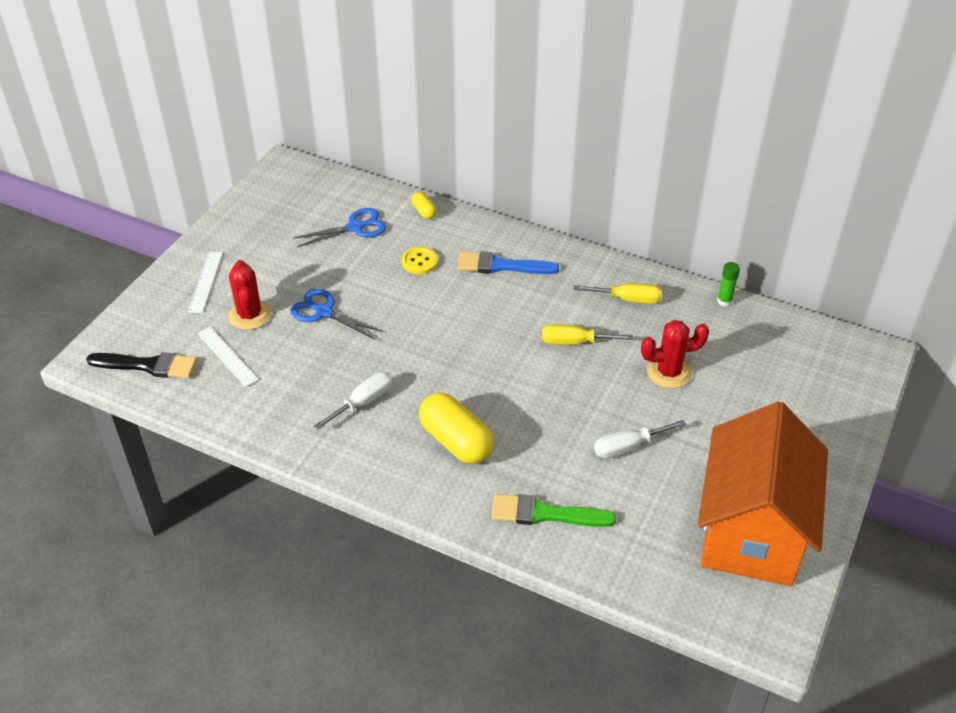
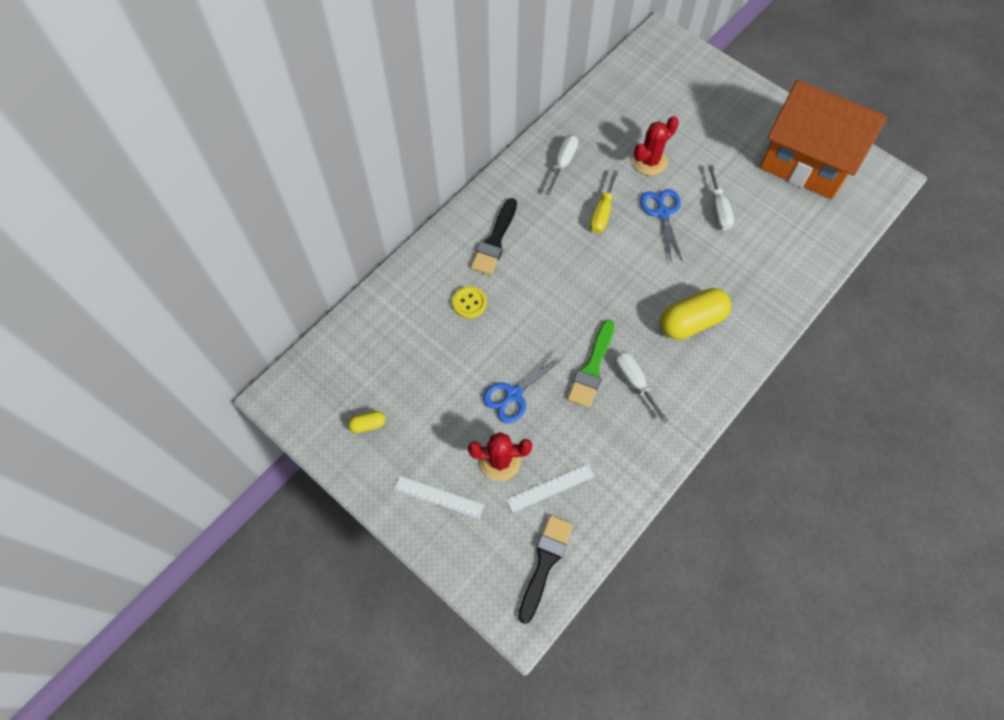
camera: 75 degrees left, 20 degrees up
(355, 227) = (402, 347): blue scissors -> blue scissors (662, 213)
(424, 212) = (399, 285): yellow capsule -> yellow capsule (368, 424)
(501, 266) = (495, 241): blue brush -> black brush
(545, 514) = (772, 279): green brush -> green brush (592, 368)
(628, 299) = (563, 163): yellow screwdriver -> white screwdriver
(669, 372) = (649, 161): red cactus -> red cactus turned 45 degrees clockwise
(724, 301) = (583, 102): green glue stick -> none

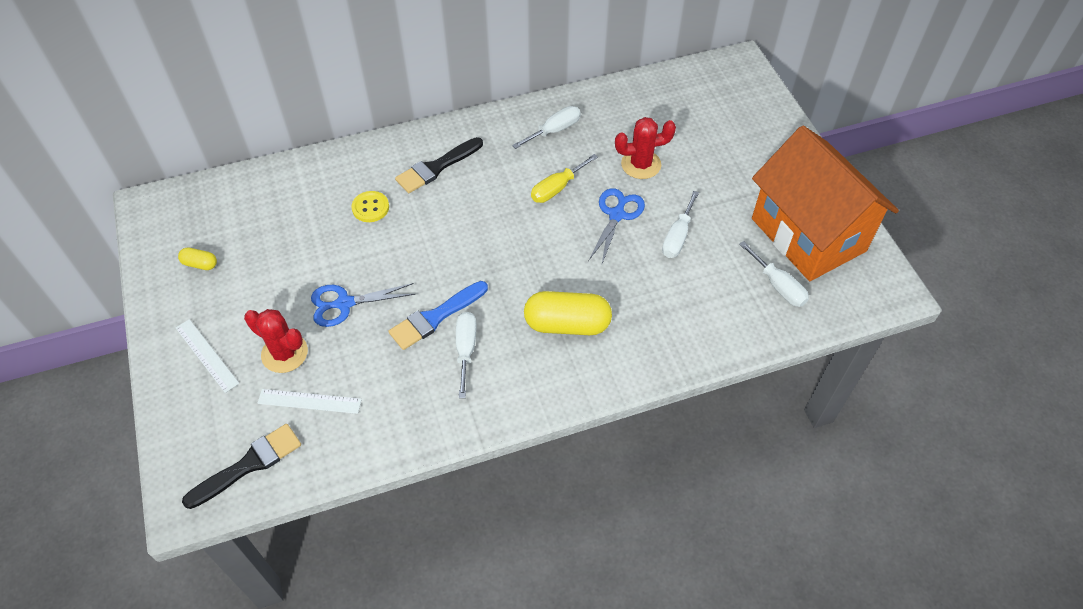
camera: 30 degrees right, 10 degrees down
(592, 368) = (435, 317): green brush -> blue brush
(813, 213) = (778, 286): none -> white screwdriver

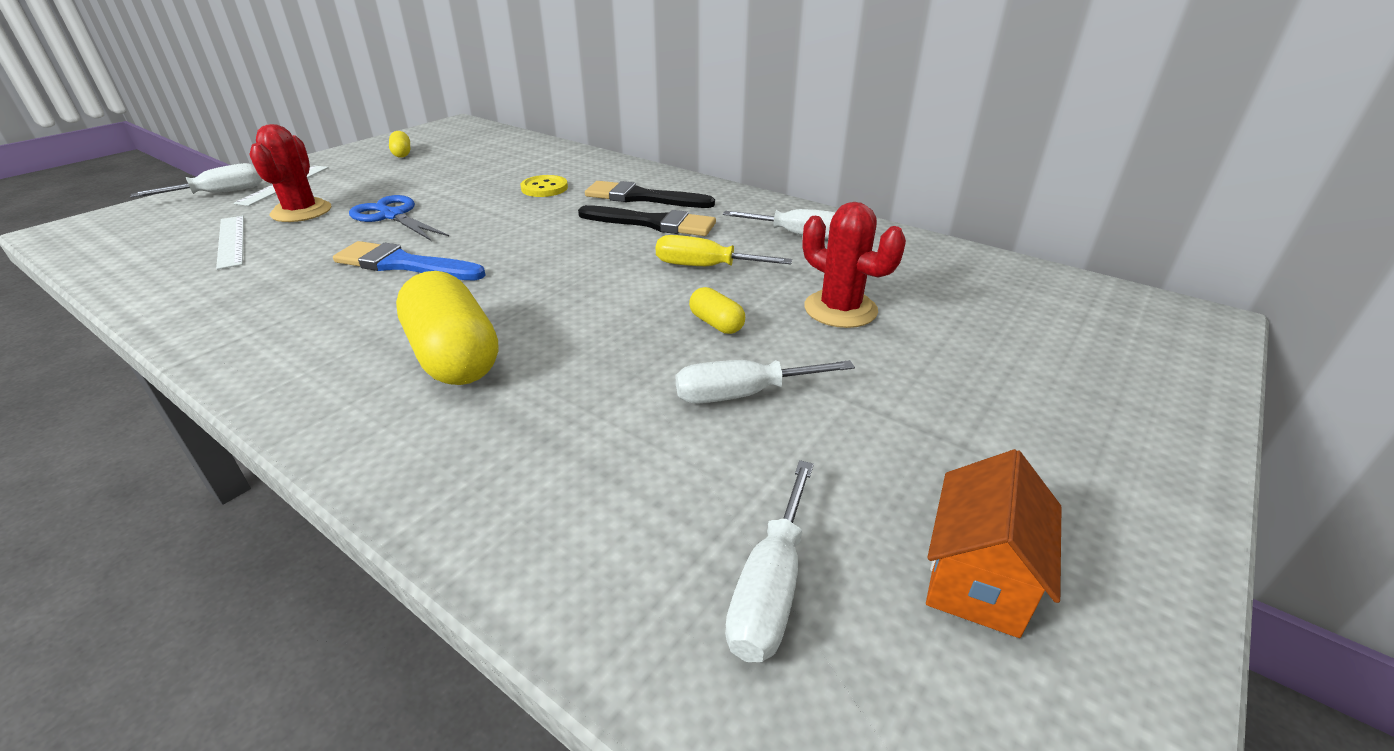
camera: 55 degrees right, 20 degrees down
(249, 464) = (126, 241): black brush -> black brush (653, 223)
(466, 350) = (357, 299): white screwdriver -> white screwdriver (220, 193)
(617, 215) = (716, 324): blue scissors -> yellow capsule
(808, 235) = (977, 579): orange house -> orange house, size x0.41

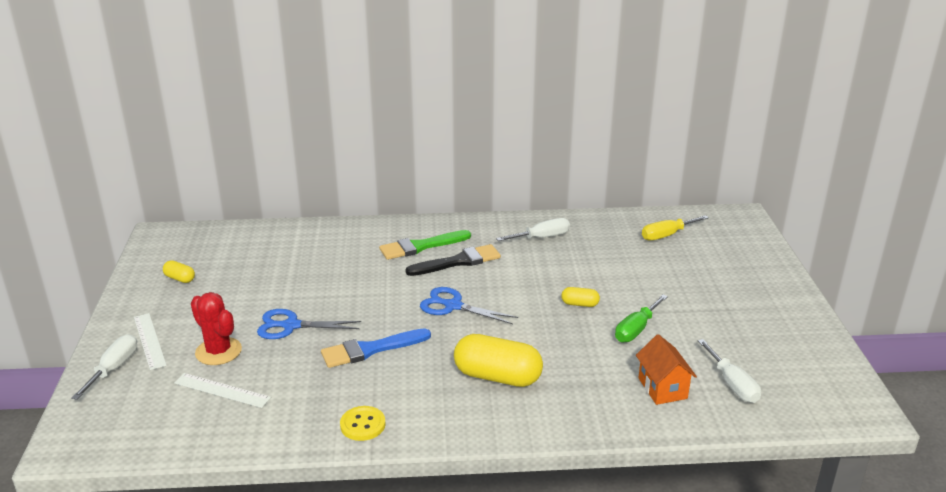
camera: 40 degrees left, 5 degrees down
(544, 188) = (348, 264): yellow button -> yellow button (362, 425)
(563, 260) = (453, 306): none -> blue scissors
(642, 197) = (421, 246): black brush -> green brush
(705, 267) = (528, 277): yellow screwdriver -> yellow screwdriver (667, 235)
(742, 394) = (636, 329): white screwdriver -> green screwdriver
(840, 309) = (617, 272): red cactus -> none
(977, 579) = (777, 349): orange house -> orange house (662, 388)

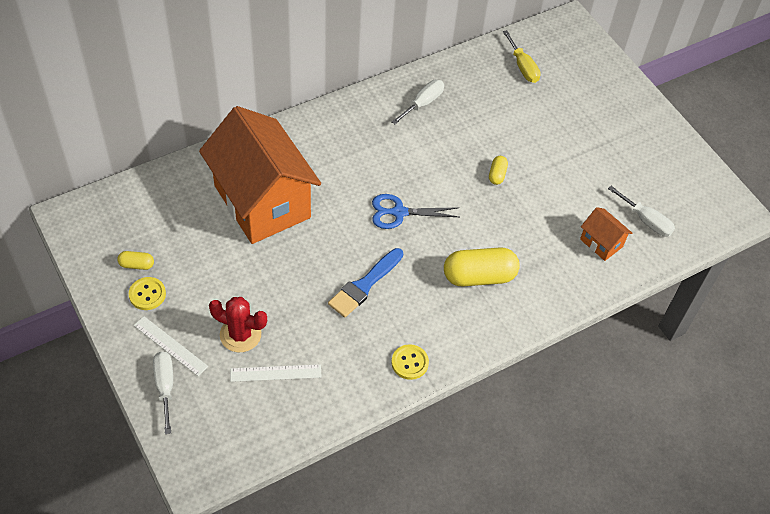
camera: 30 degrees left, 25 degrees up
(167, 300) = (147, 294): none -> yellow button
(291, 326) = (280, 284): blue scissors -> none
(329, 266) = (262, 201): none -> orange house
(421, 246) = (326, 149): green brush -> none
(458, 262) = (371, 158): black brush -> none
(580, 304) = (497, 174): yellow capsule -> yellow capsule turned 60 degrees counterclockwise
(636, 329) = (553, 188): green screwdriver -> none
(667, 235) = (523, 67): yellow screwdriver -> yellow screwdriver turned 60 degrees counterclockwise

